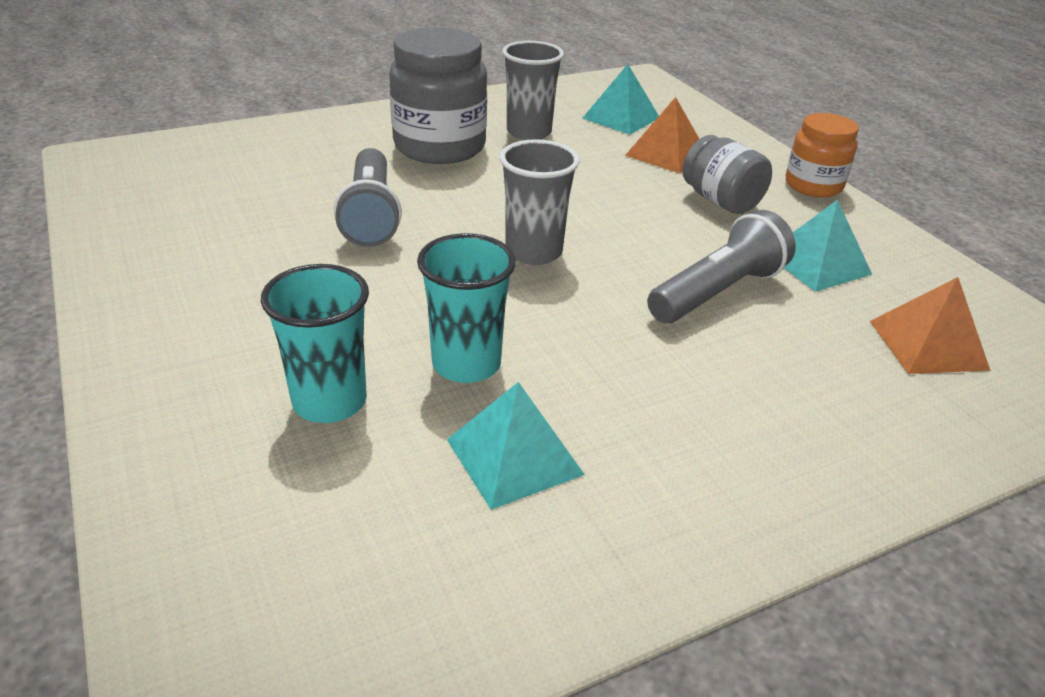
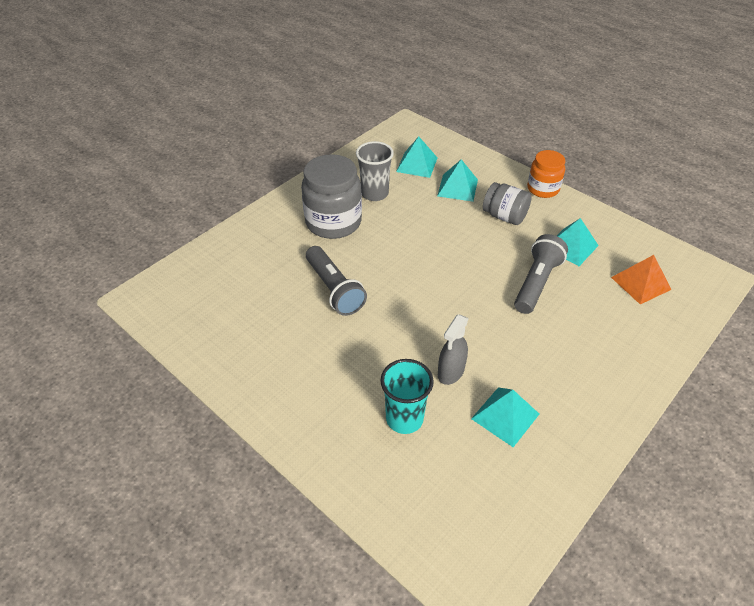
camera: 20 degrees left, 10 degrees up
(466, 364) = (450, 372): turquoise cup -> grey spray bottle
(533, 252) = (435, 286): grey cup -> none
(666, 154) = (457, 187): orange pyramid -> turquoise pyramid

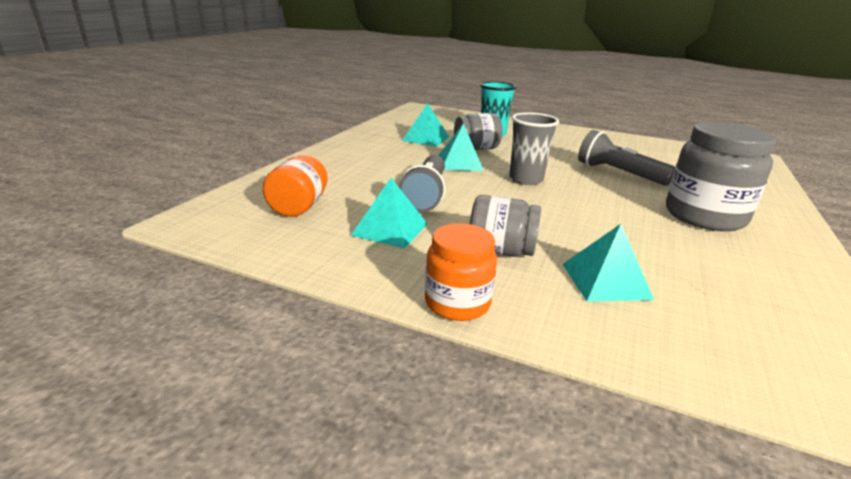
camera: 160 degrees right, 20 degrees down
(374, 193) = (710, 253): grey cup -> grey cup (526, 179)
(417, 164) = (720, 311): turquoise pyramid -> turquoise pyramid (460, 163)
(450, 372) = (476, 148): grey spray bottle -> grey jar
(641, 283) = (298, 207): orange pyramid -> orange jar

